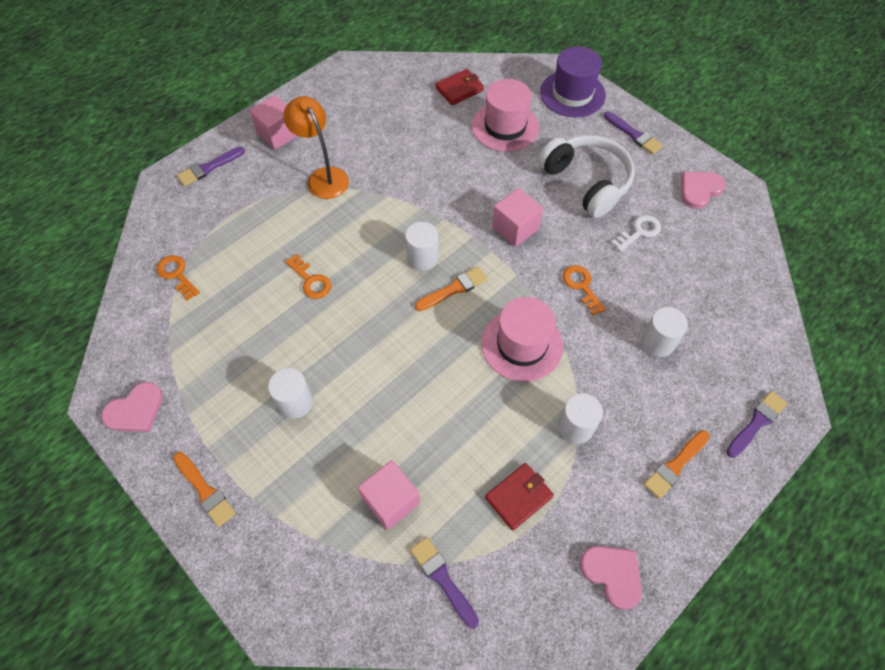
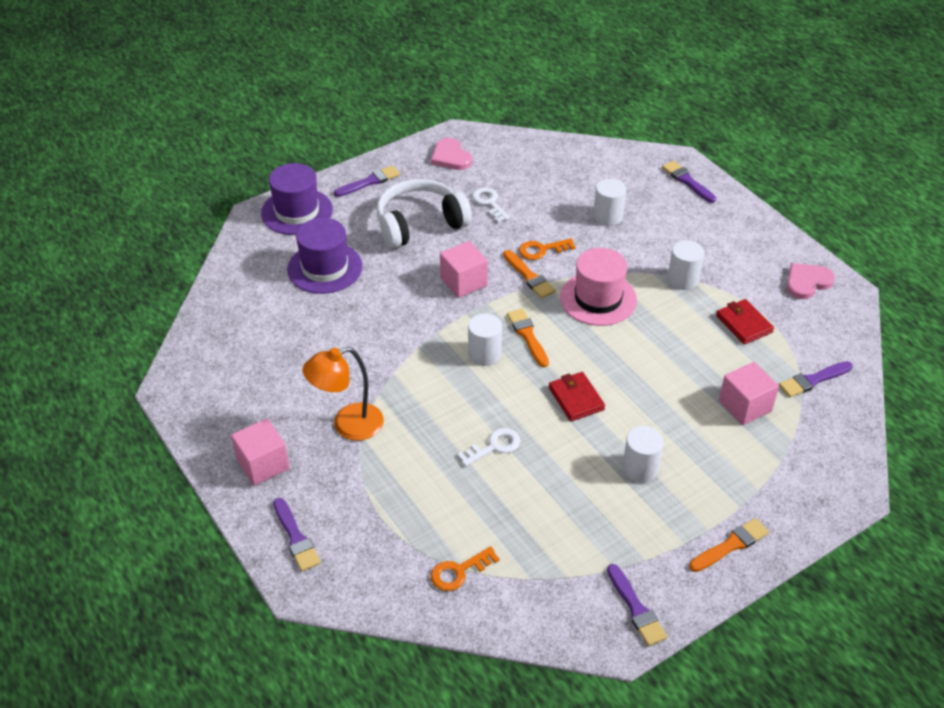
camera: 80 degrees left, 15 degrees down
(136, 410) = (636, 608): pink heart -> purple brush
(311, 281) = (494, 446): orange key -> white key
(459, 89) = (253, 295): red wallet -> red wallet (576, 399)
(505, 126) = (325, 268): pink hat -> purple hat
(675, 465) = (720, 231): orange brush -> orange brush (529, 276)

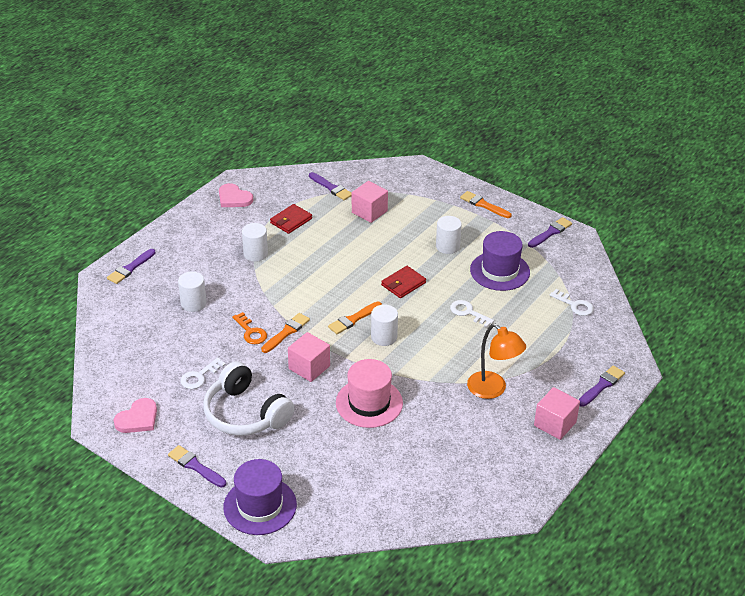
camera: 110 degrees left, 5 degrees down
(325, 268) = (330, 459): purple hat -> purple hat (500, 271)
(459, 571) = (575, 305): orange key -> white key
(598, 299) = (296, 291): pink hat -> pink hat (369, 403)

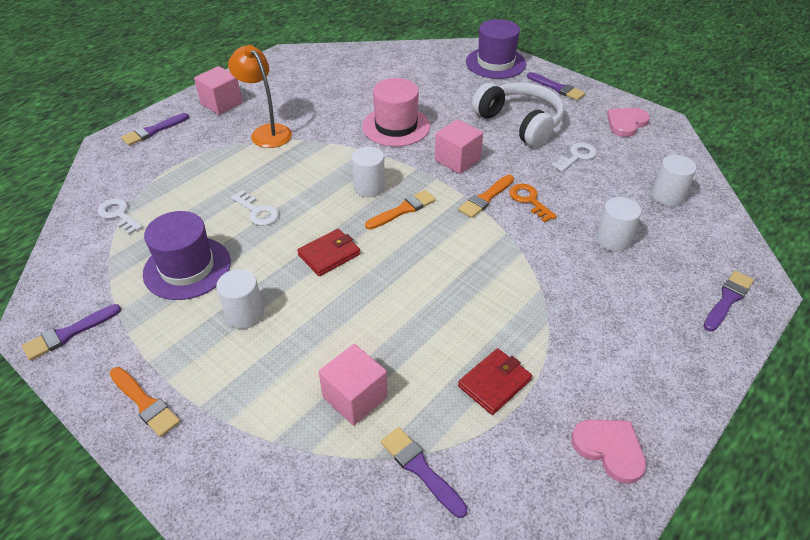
camera: 175 degrees left, 5 degrees up
(255, 254) = (544, 316): white cylinder -> white cylinder (667, 196)

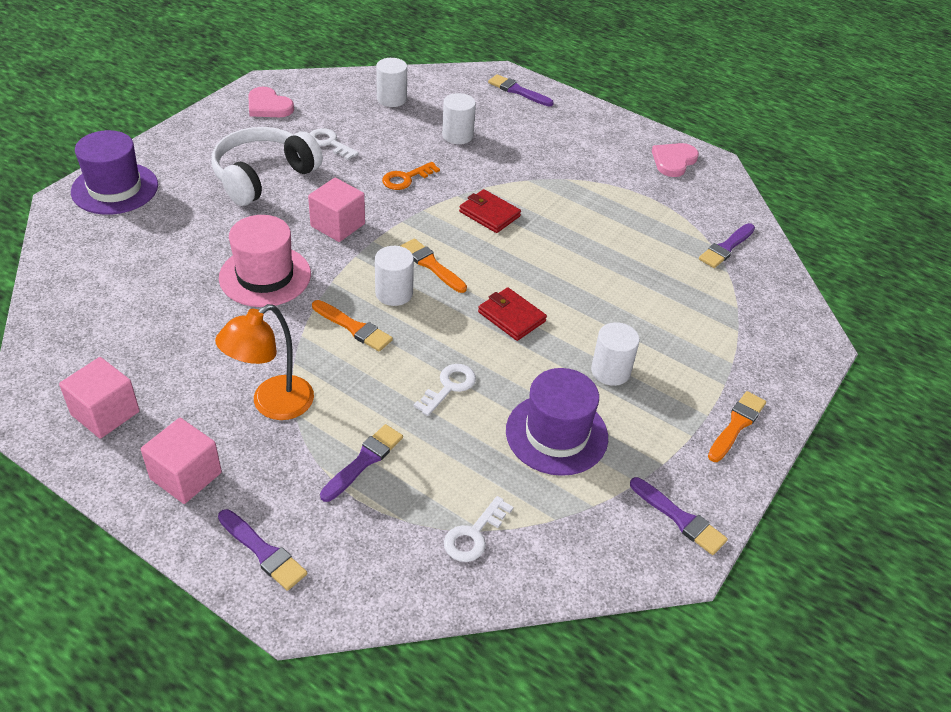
camera: 100 degrees left, 0 degrees up
(355, 397) = (678, 285): pink cube -> pink cube (105, 413)
(485, 198) = (405, 206): orange brush -> orange brush (354, 327)
(494, 383) = (637, 209): red wallet -> red wallet (489, 214)
(557, 88) = (188, 144): purple brush -> purple brush (364, 461)

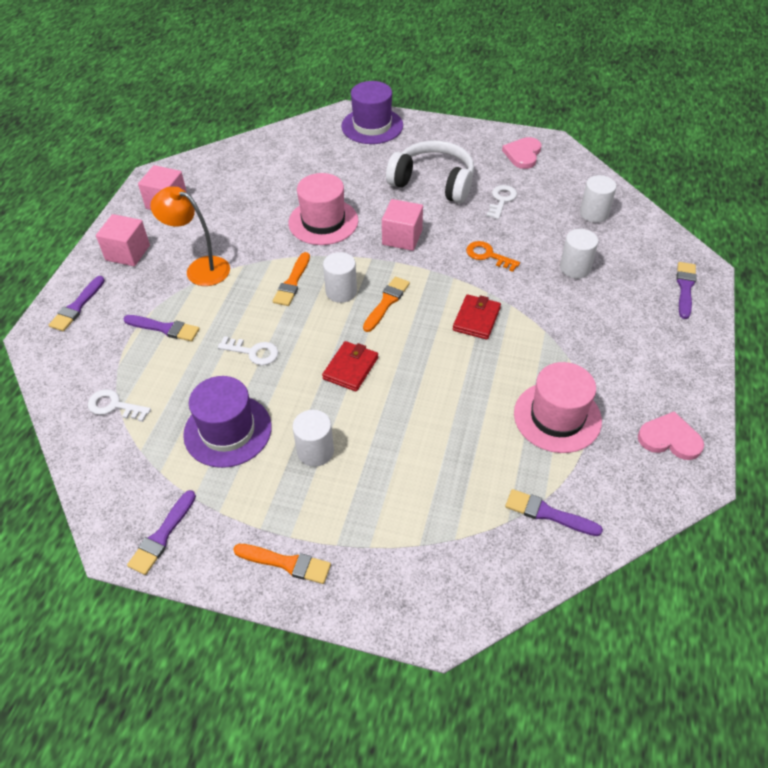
camera: 75 degrees right, 5 degrees up
(629, 208) = (557, 417): none -> pink hat

